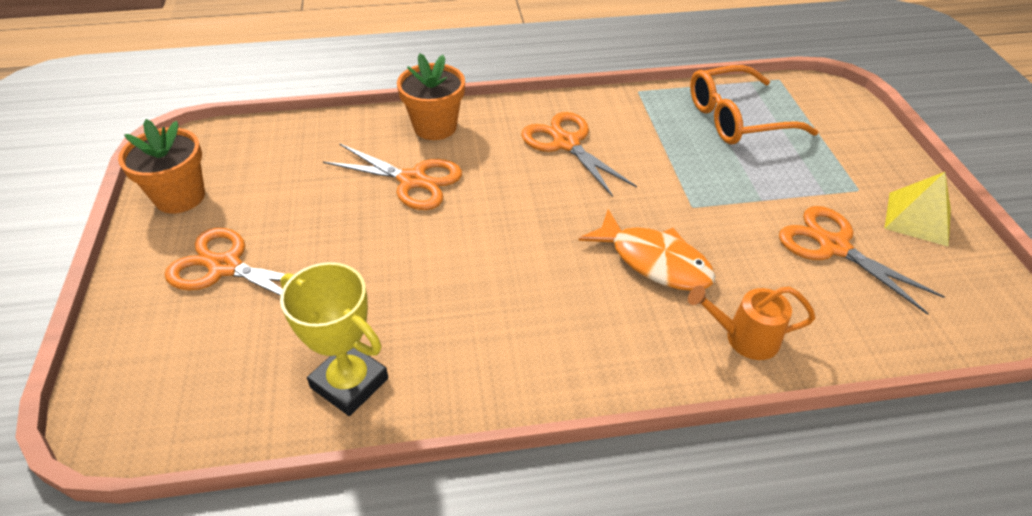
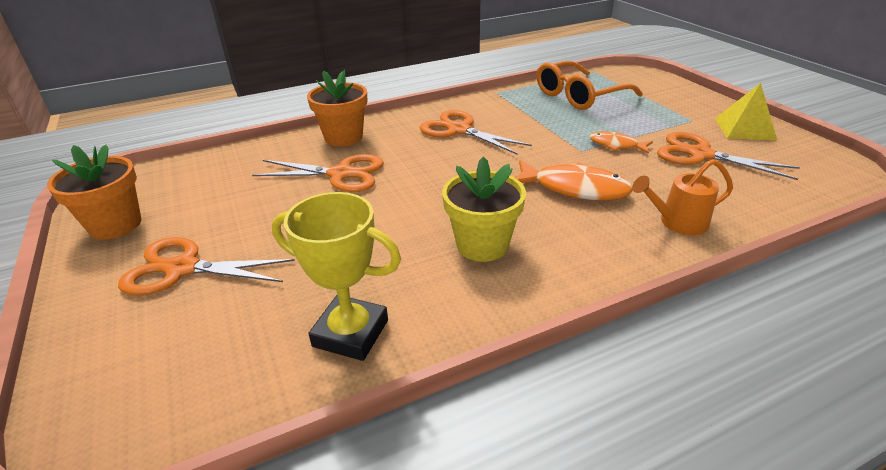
camera: 15 degrees left, 10 degrees down
(517, 312) = (482, 245): none -> yellow flower pot
(738, 208) = (616, 145): none -> orange fish

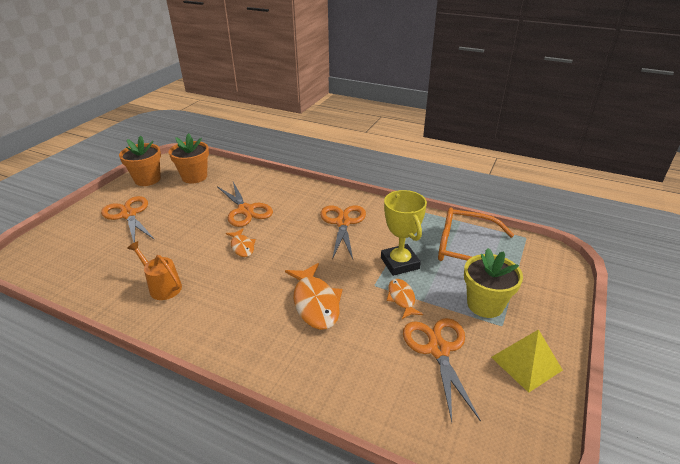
camera: 50 degrees right, 0 degrees up
(343, 137) = (286, 189): orange flower pot -> orange flower pot (194, 177)
(350, 333) = (112, 286): yellow trophy -> yellow trophy (400, 263)
(413, 199) = (242, 246): none -> orange fish
(482, 245) = (216, 293): yellow flower pot -> yellow flower pot (485, 304)
(677, 223) = (314, 369): orange watering can -> orange watering can (162, 286)

